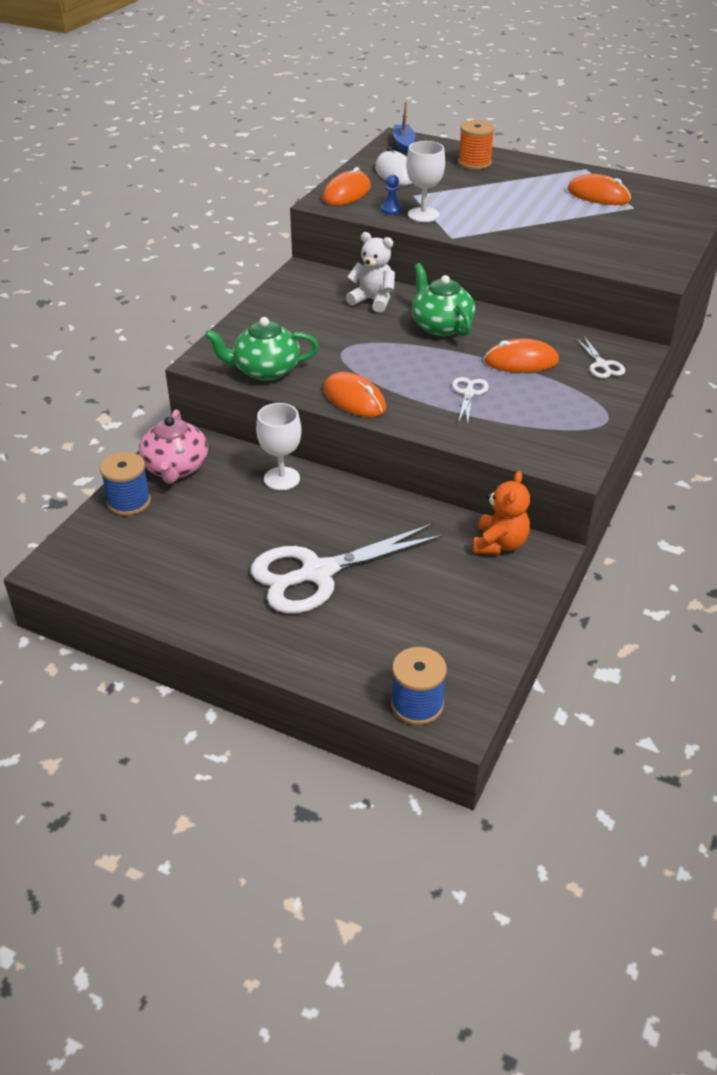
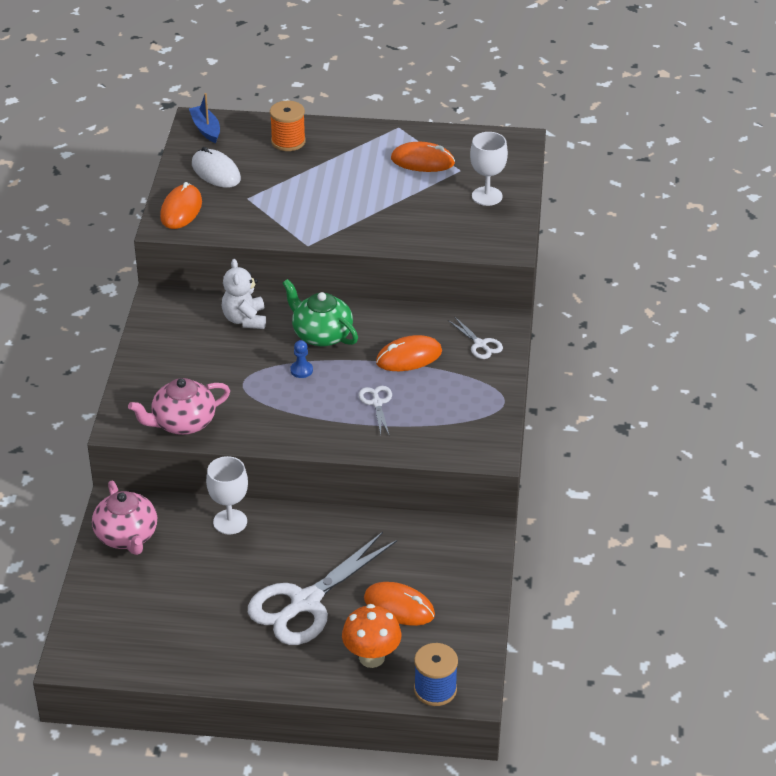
camera: 20 degrees left, 0 degrees up
(129, 502) = (103, 581): blue spool -> none
(265, 370) = (183, 423): green teapot -> pink teapot
(354, 399) = (279, 433): orange mouse -> orange mouse (399, 606)
(361, 649) = (371, 657): none -> orange mushroom
(373, 301) = (245, 319): white teddy bear -> white teddy bear turned 105 degrees counterclockwise
(391, 210) = (235, 222): blue pawn -> blue pawn (301, 370)
(423, 215) = (268, 222): white goblet -> white goblet (487, 196)
(499, 544) = (445, 535): orange teddy bear -> none

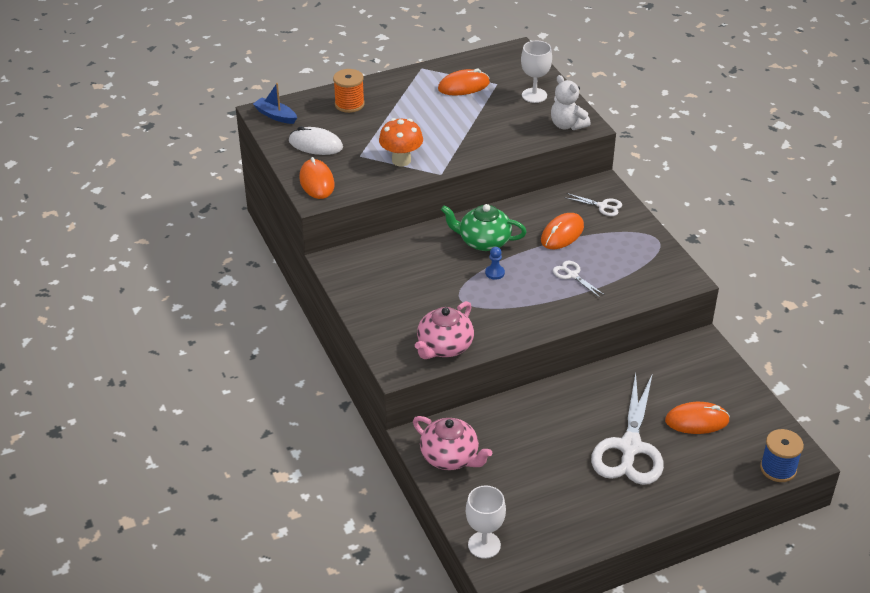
camera: 30 degrees left, 0 degrees up
(230, 522) = (518, 412): white goblet -> white goblet (484, 545)
(245, 319) = (415, 252): white teddy bear -> white teddy bear (567, 125)
(371, 657) = (714, 466): orange mushroom -> orange mushroom (401, 160)

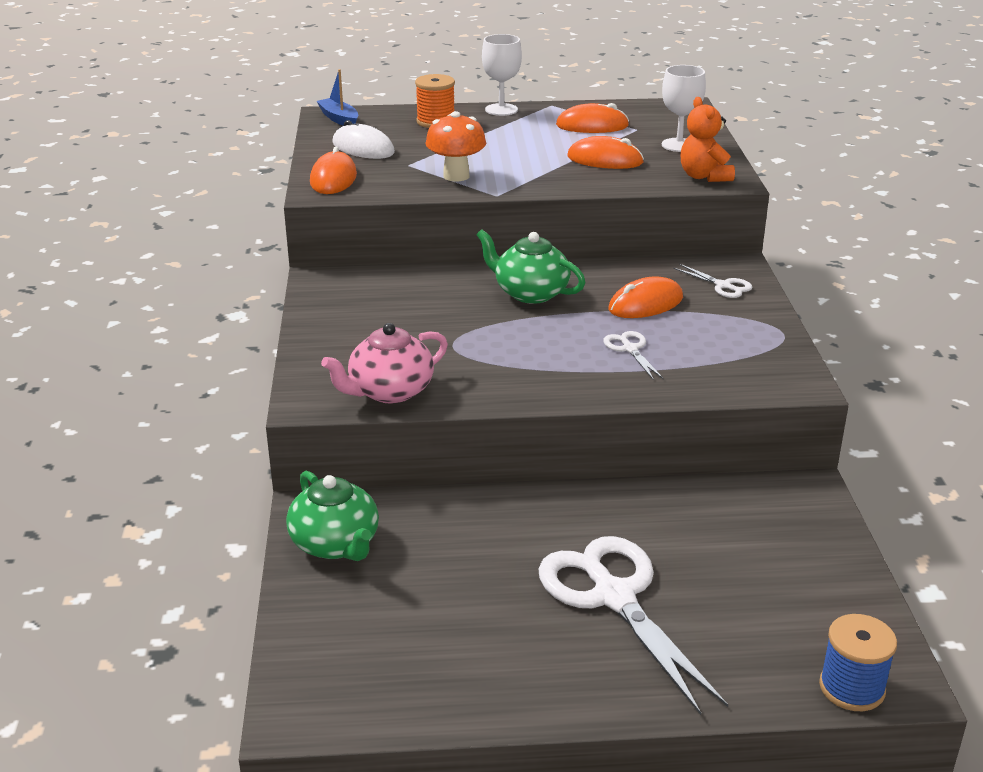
camera: 20 degrees right, 10 degrees down
(450, 457) = (335, 544): pink teapot -> green teapot
(484, 545) = (300, 672): white goblet -> white goblet (501, 110)
(494, 273) = (521, 327): blue pawn -> none
(567, 125) = (704, 176): white teddy bear -> orange teddy bear
(629, 447) = (614, 596): white scissors -> white scissors turned 120 degrees clockwise
(697, 420) = (744, 586): orange mouse -> orange mouse (605, 160)

